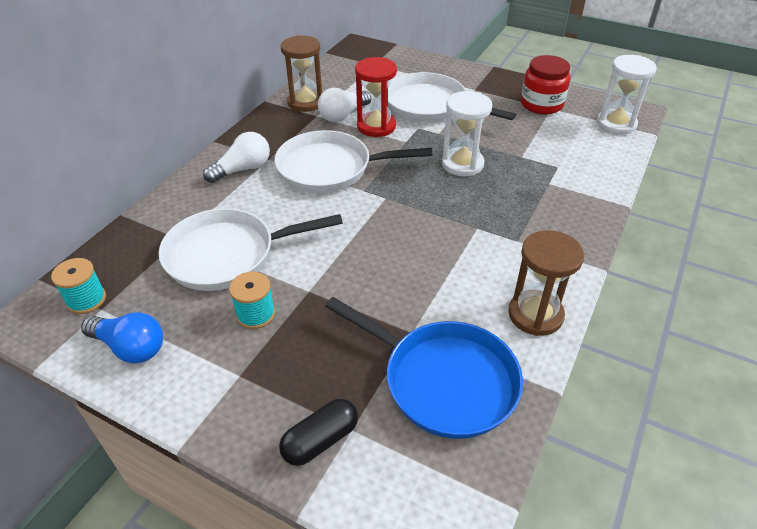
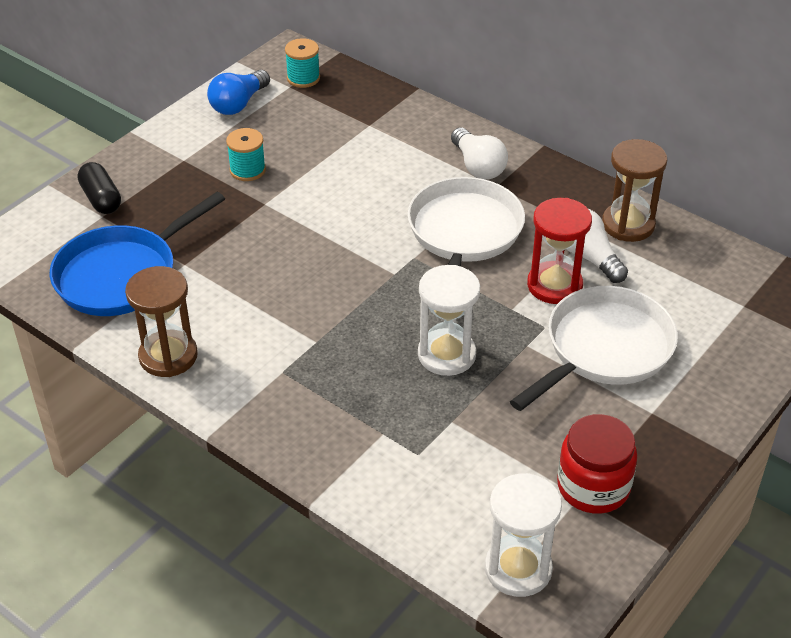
camera: 100 degrees right, 0 degrees up
(227, 255) = (334, 154): white pan -> none

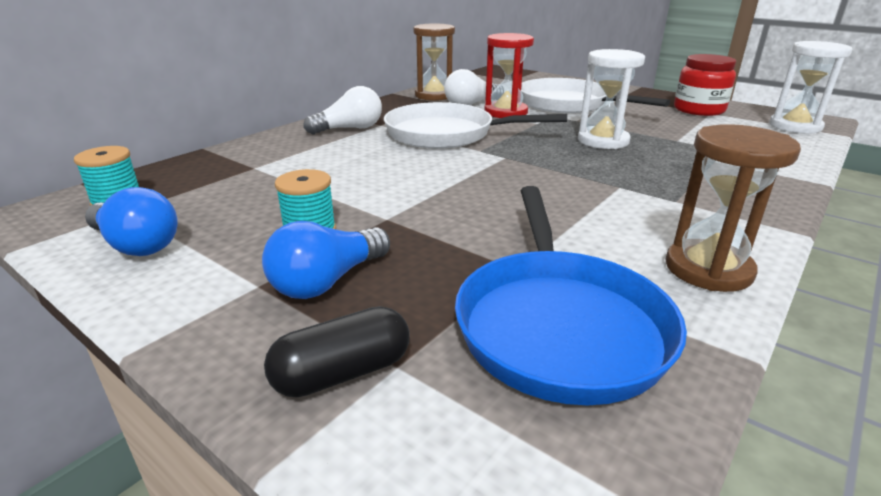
camera: 90 degrees left, 15 degrees down
(122, 275) = (559, 325): blue pan -> blue pan turned 45 degrees clockwise
(183, 185) = (327, 281): none -> blue light bulb

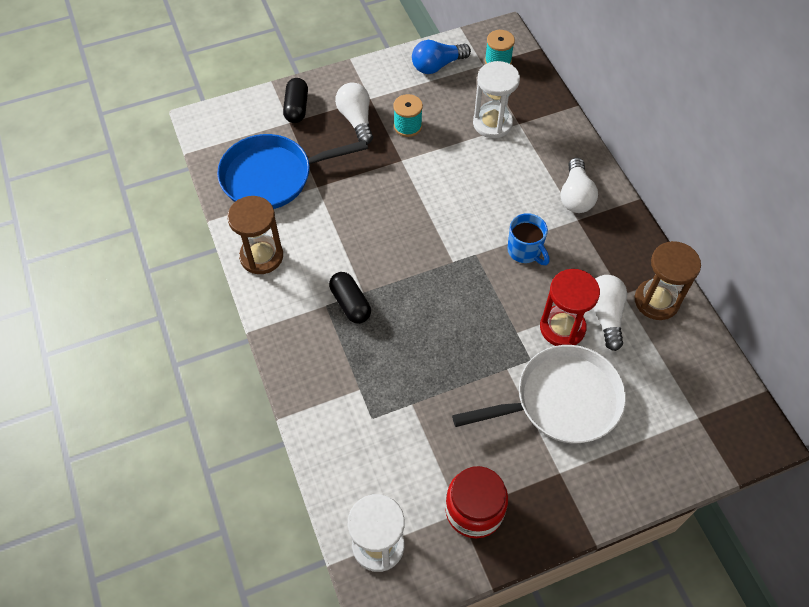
camera: 120 degrees right, 30 degrees up
(327, 281) = (356, 120): blue light bulb -> white light bulb
(446, 134) = (525, 251): white pan -> blue mug
(559, 325) = (272, 177): blue pan -> blue pan turned 45 degrees counterclockwise
(603, 141) = (444, 348): white hourglass -> white hourglass (492, 123)
(646, 188) = (350, 303): none -> black capsule

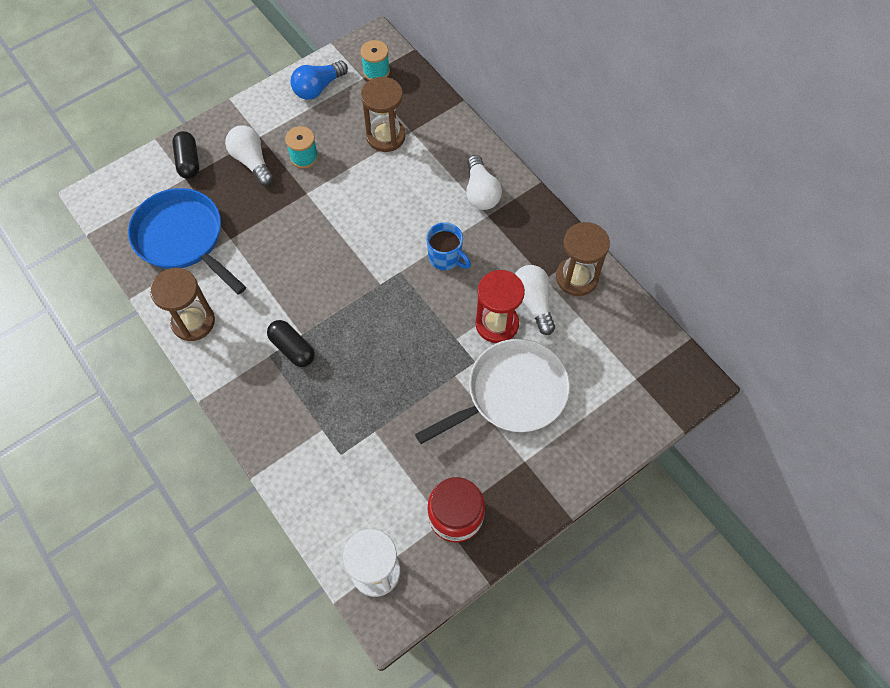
camera: 15 degrees left, 5 degrees up
(272, 177) = (183, 238): blue pan -> blue pan turned 75 degrees clockwise
(492, 123) = (386, 136): white hourglass -> brown hourglass

